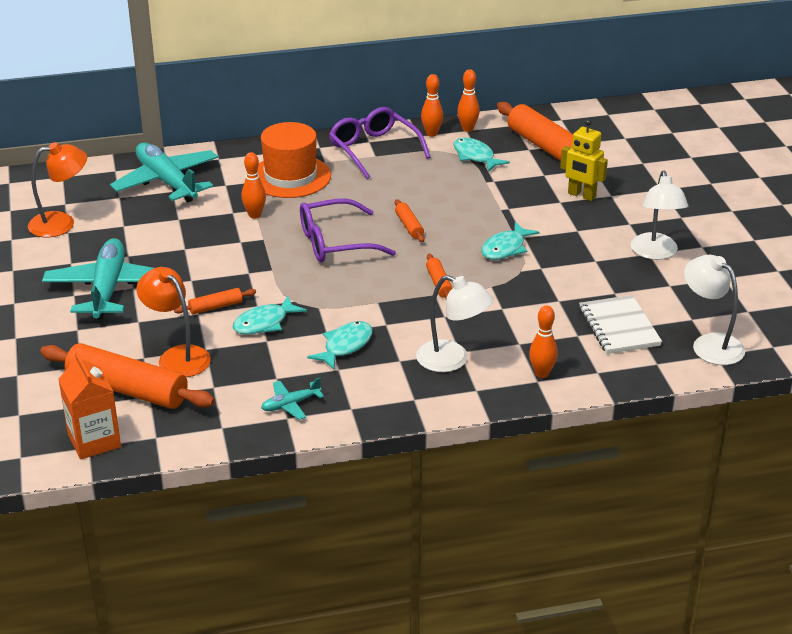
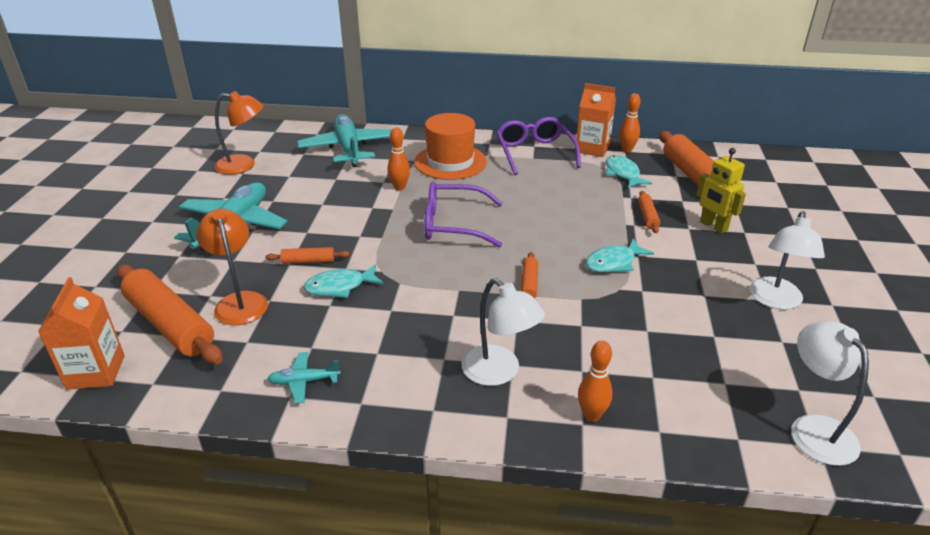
camera: 20 degrees right, 0 degrees up
(345, 346) = (399, 329): turquoise fish -> none
(409, 226) = (530, 223): orange rolling pin -> orange rolling pin (647, 217)
(431, 133) = (592, 148): orange bowling pin -> orange carton
(619, 327) = (705, 378): white notebook -> none

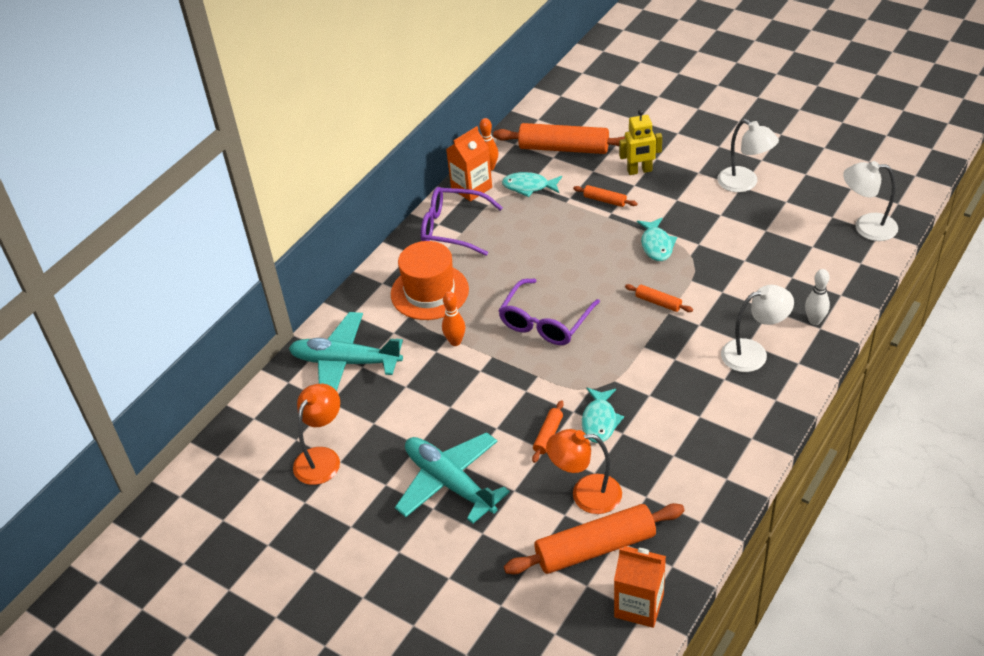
camera: 60 degrees left, 10 degrees up
(304, 381) = (713, 467): turquoise plane -> none
(591, 415) = (814, 321): orange bowling pin -> white bowling pin

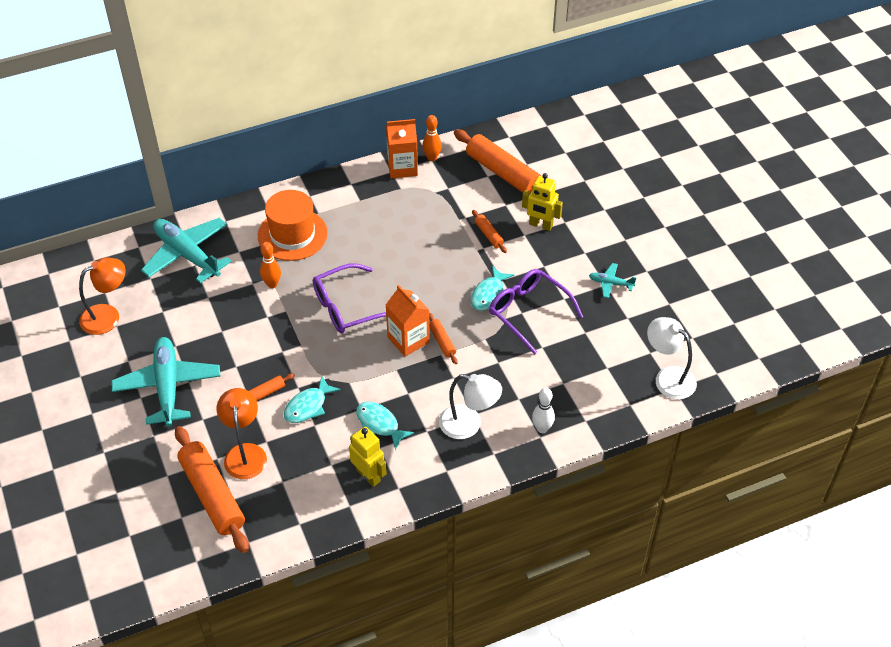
camera: 30 degrees right, 5 degrees up
(453, 228) = (357, 193): purple glasses -> purple glasses (528, 312)
(529, 186) = (444, 190): turquoise fish -> turquoise fish (379, 424)
(585, 494) = (245, 453): orange lamp -> orange lamp turned 45 degrees clockwise
(595, 548) = (212, 495): orange rolling pin -> orange rolling pin turned 45 degrees clockwise
(639, 605) = (199, 554): orange carton -> orange carton (408, 340)
(716, 444) = (368, 476): none -> yellow robot
(744, 183) = (610, 283): white lamp -> turquoise plane

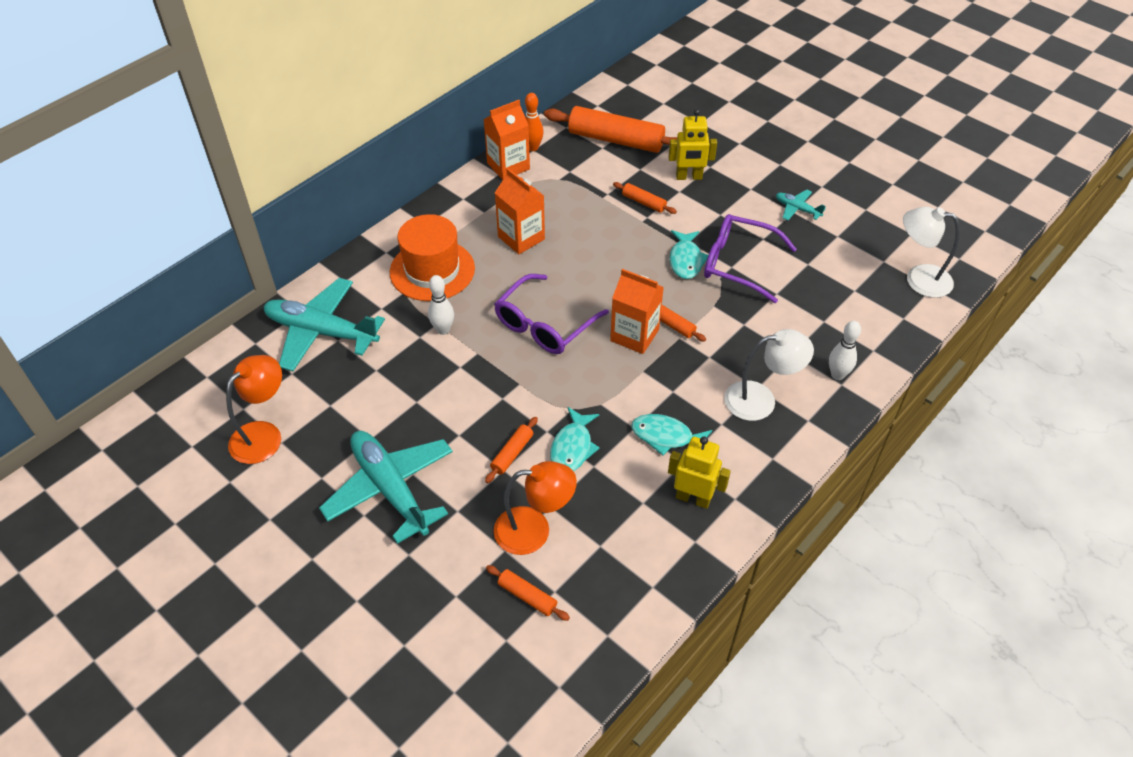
camera: 25 degrees left, 0 degrees up
(212, 495) = (527, 596): orange rolling pin -> orange rolling pin, size x0.46
(245, 453) = (534, 530): orange lamp -> orange lamp turned 120 degrees clockwise
(272, 284) = (443, 330): orange bowling pin -> white bowling pin
(374, 231) = (521, 238): none -> orange carton
(610, 283) = (797, 209): turquoise plane -> turquoise plane turned 45 degrees clockwise

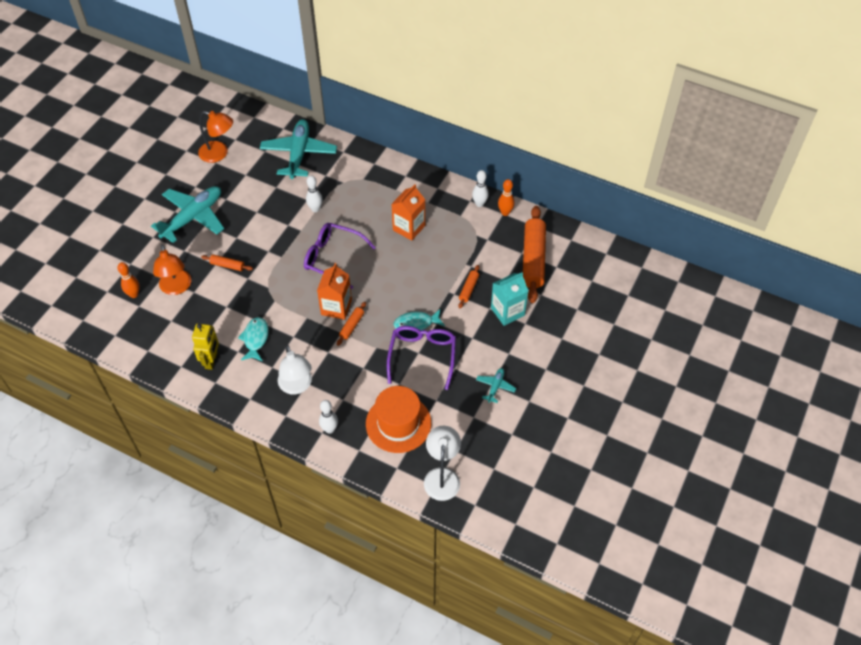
camera: 75 degrees right, 5 degrees up
(432, 270) = (364, 190): orange hat -> orange hat (398, 423)
(508, 166) = (479, 204): orange carton -> white bowling pin
(527, 596) = (134, 294): orange rolling pin -> orange bowling pin
(572, 447) = (238, 293): turquoise fish -> none
(689, 177) = (507, 311): yellow robot -> turquoise carton

